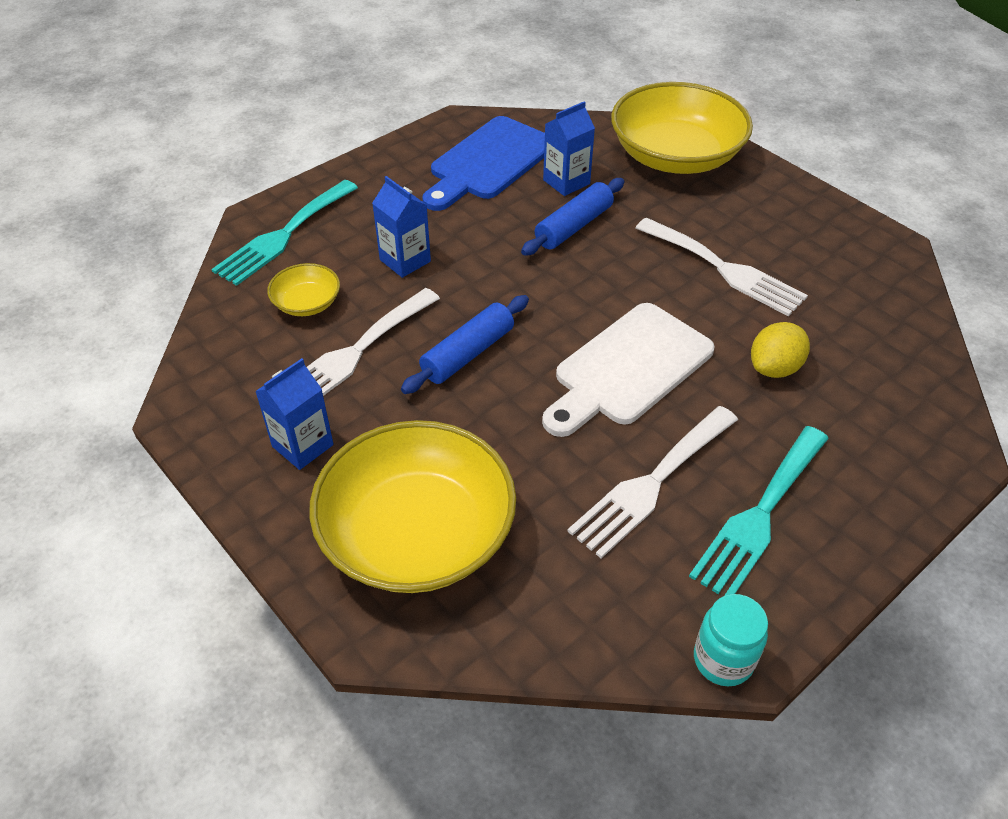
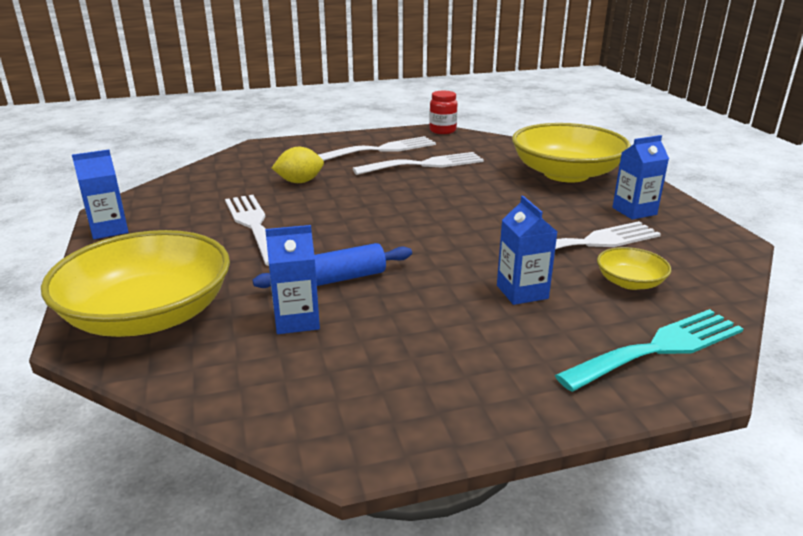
camera: 155 degrees left, 20 degrees down
(468, 354) = (497, 225): blue rolling pin -> none
(489, 162) = (362, 369): blue cutting board -> none
(628, 368) = (390, 198): white cutting board -> none
(723, 660) = (442, 131): turquoise jar -> red jar
(760, 515) = (382, 149): turquoise fork -> white fork
(847, 220) = (109, 229): none -> blue carton

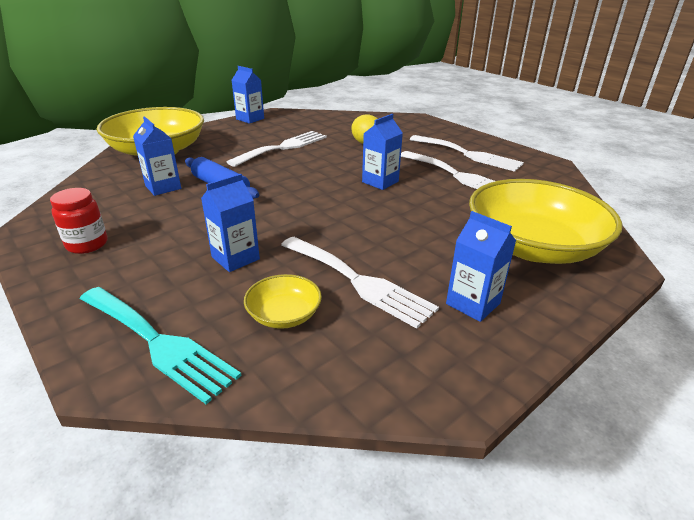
camera: 65 degrees right, 5 degrees up
(406, 196) = (380, 182): none -> blue carton
(442, 131) = (556, 168): red jar -> red jar (87, 244)

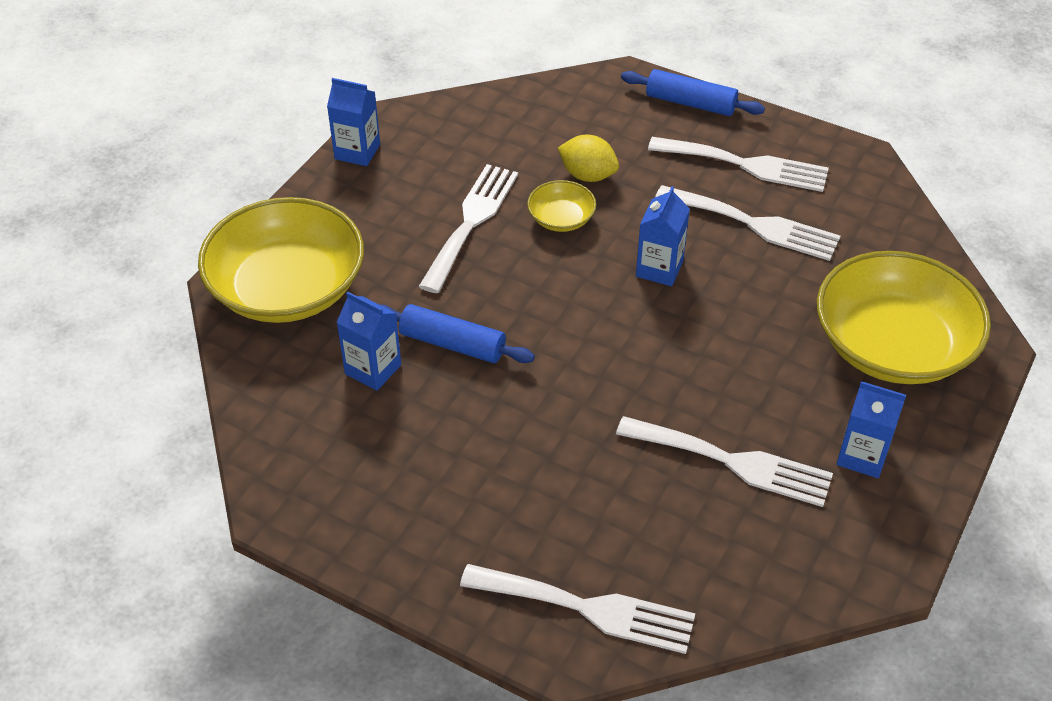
camera: 20 degrees left, 15 degrees up
(87, 244) = (379, 506): red jar -> none
(158, 343) = (588, 608): turquoise fork -> white fork
(235, 258) = (575, 470): blue carton -> none
(284, 315) = (685, 533): yellow bowl -> yellow bowl (561, 218)
(448, 130) = (690, 103): none -> blue rolling pin

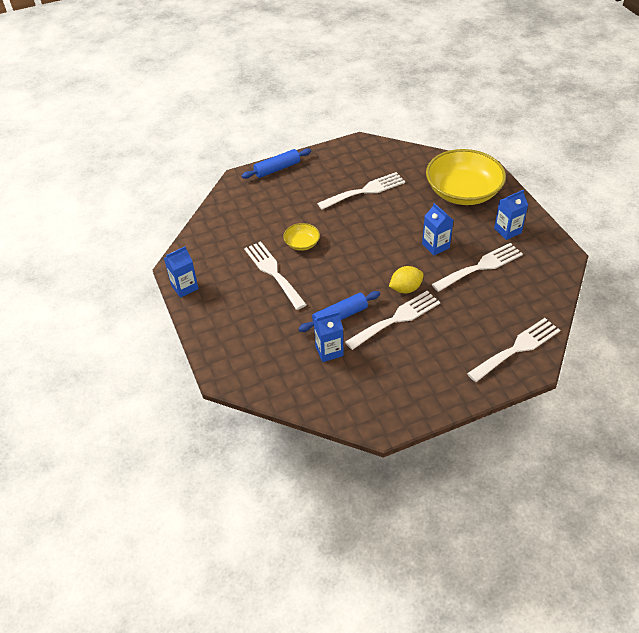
camera: 50 degrees left, 0 degrees up
(287, 288) = (248, 356): yellow bowl -> none
(588, 175) = (285, 221): yellow lemon -> yellow lemon (405, 289)
(659, 269) = (361, 230): blue carton -> blue carton (435, 246)
(746, 165) = (330, 174): white fork -> white fork (396, 319)

